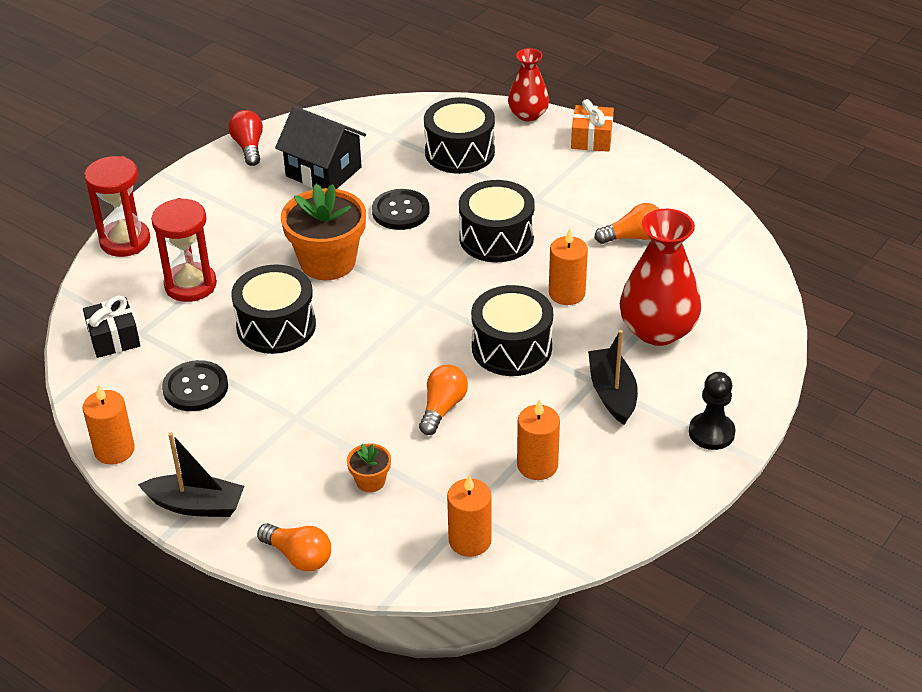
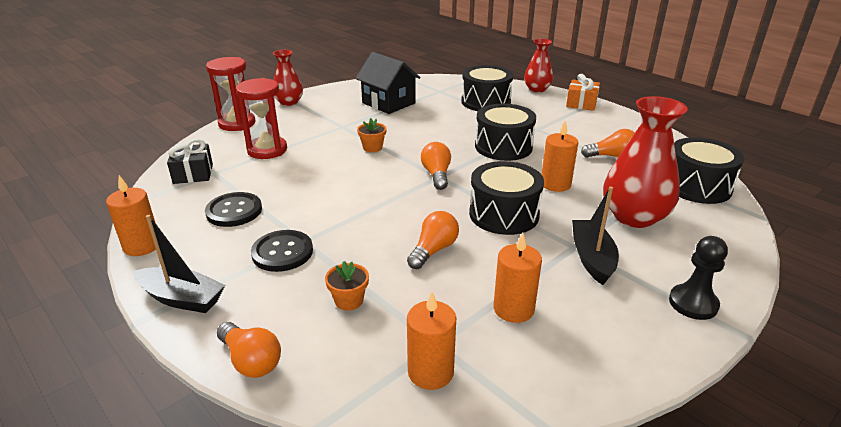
camera: 10 degrees right, 10 degrees down
(179, 188) = (289, 102): none -> red vase
(248, 147) = (344, 88): red light bulb -> none
(276, 326) = (317, 180): black drum -> black drum (697, 186)
(328, 262) = (372, 147): orange flower pot -> orange flower pot, size x0.46
(400, 211) = (435, 126): black button -> black button (282, 252)
(421, 298) = (436, 175): none -> orange light bulb

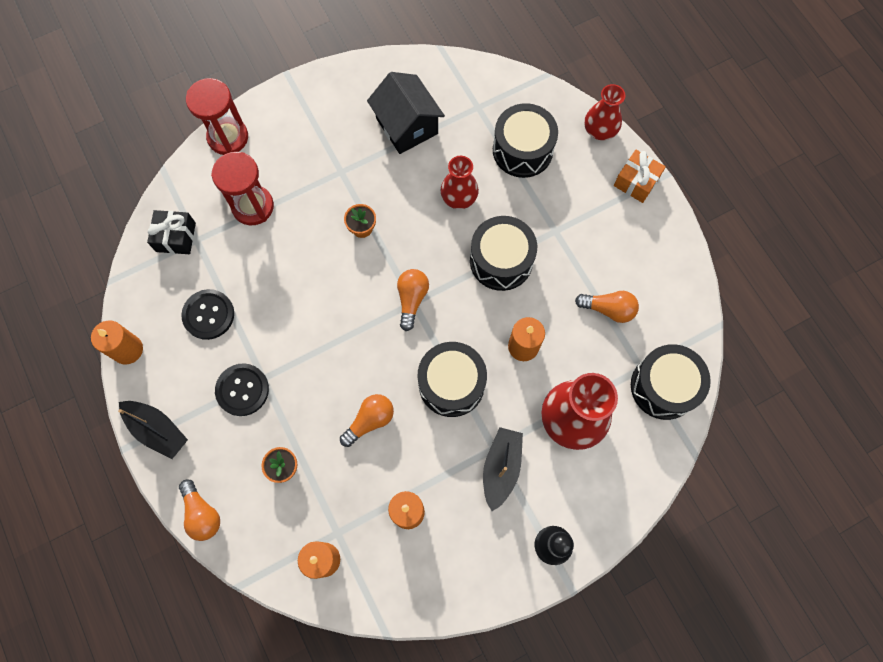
camera: 15 degrees right, 40 degrees up
(289, 102) = (292, 96): red vase -> red vase (459, 197)

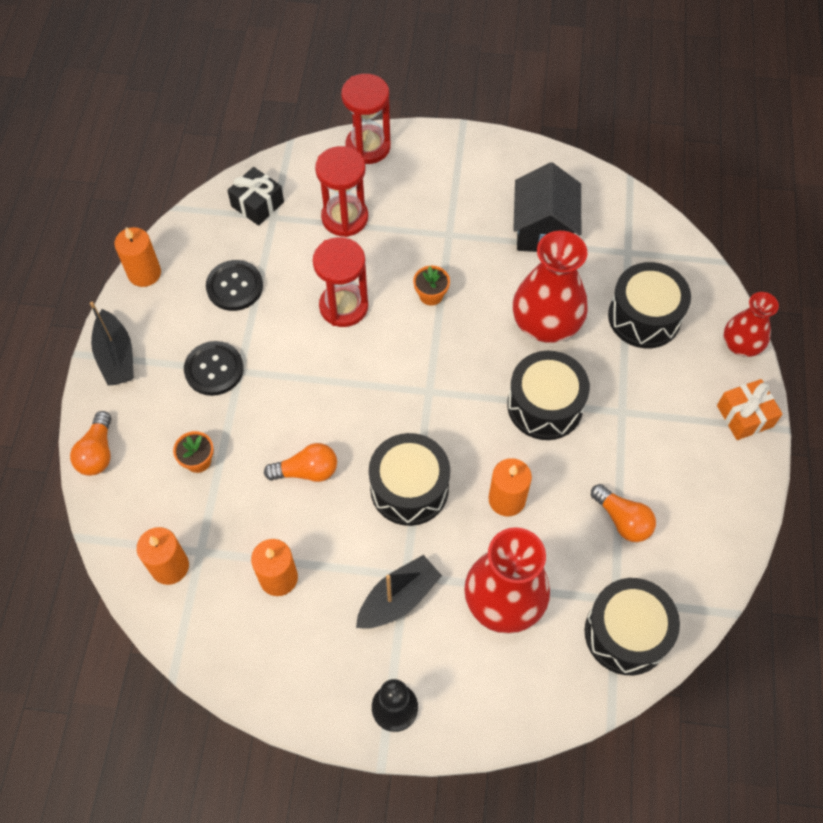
camera: 35 degrees right, 10 degrees down
(304, 278) = (343, 306): none -> red hourglass
(412, 299) = (429, 387): orange light bulb -> none
(459, 197) = (546, 323): red vase -> red vase, size x1.66

